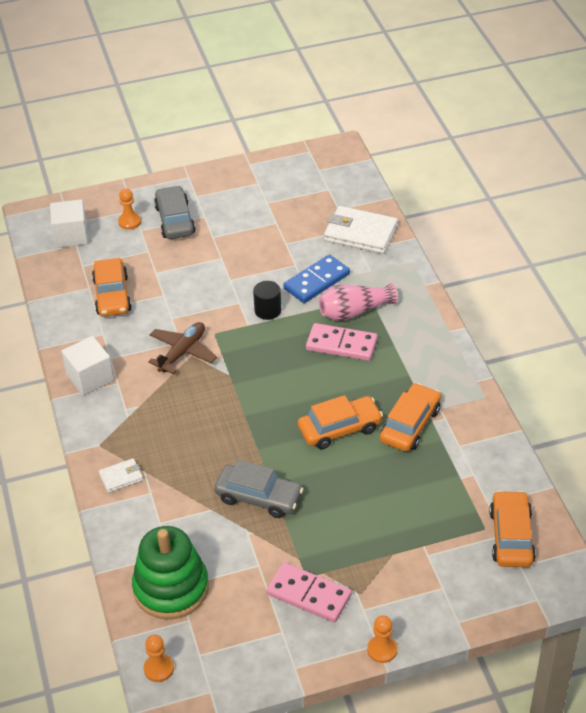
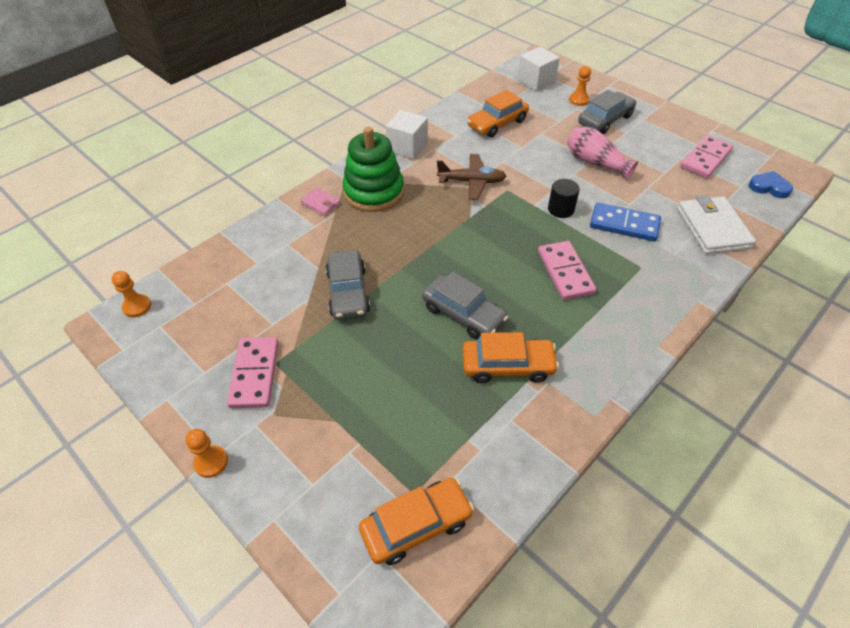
camera: 60 degrees right, 5 degrees up
(121, 477) = (321, 204): white wallet -> pink wallet
(171, 588) = (223, 279): green stacking toy -> green stacking toy (374, 192)
(281, 189) = (705, 159): none -> pink domino
(340, 429) = (463, 314): orange car -> grey car
(342, 175) = (769, 187): none -> blue heart
(354, 311) = (613, 264): pink vase -> pink vase (595, 163)

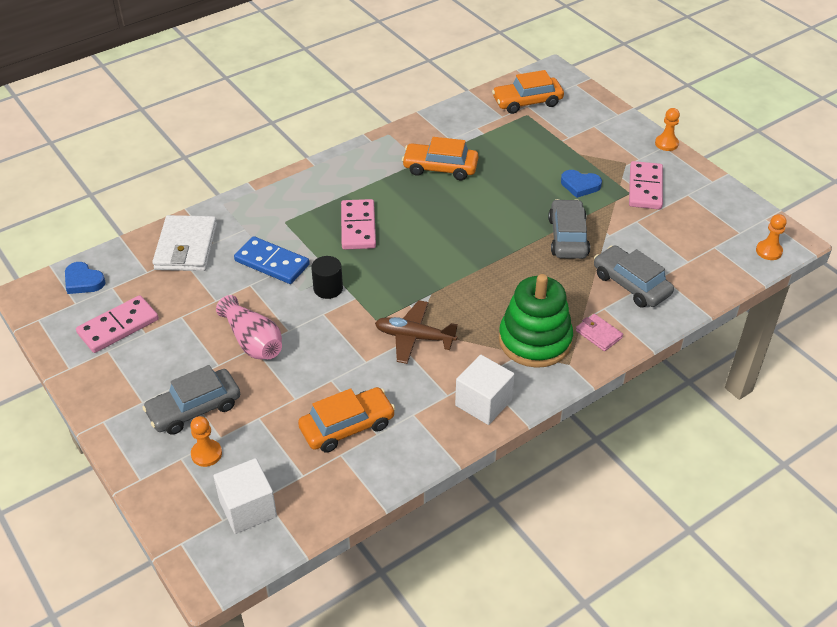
camera: 170 degrees left, 5 degrees down
(334, 365) = (580, 185): none -> blue heart
(463, 314) = (465, 206): grey car -> grey car (631, 284)

